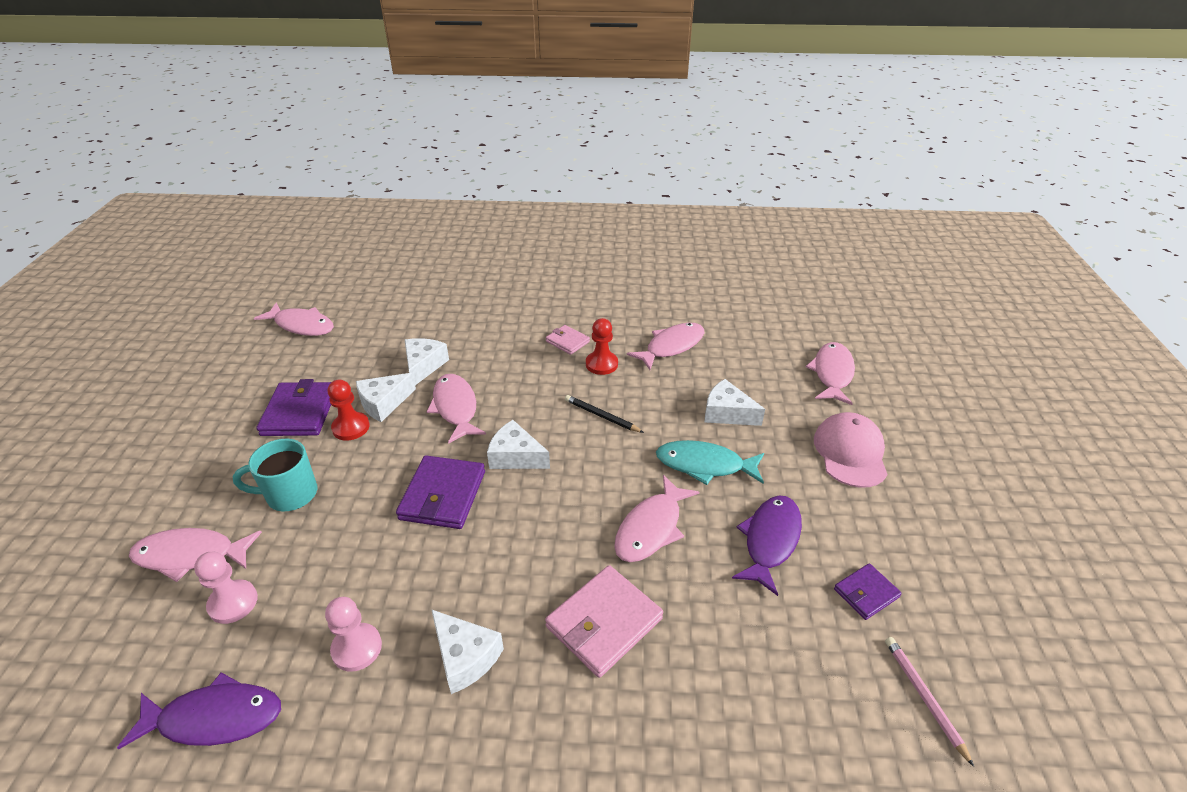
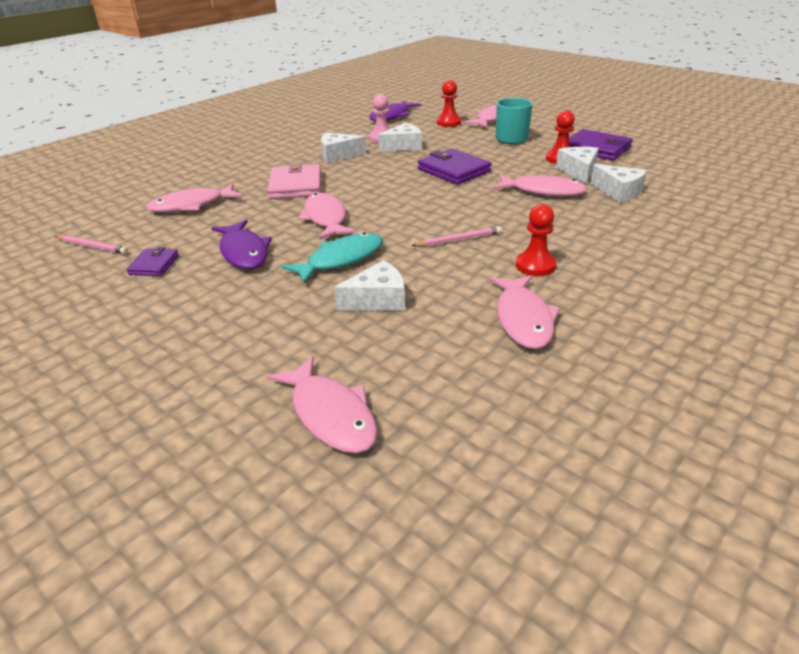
camera: 130 degrees right, 5 degrees down
(233, 603) = (448, 123): pink pawn -> red pawn
(302, 325) = (732, 162): pink fish -> pink fish (191, 205)
(516, 456) = (458, 197): white cheese -> white cheese (403, 146)
(567, 341) = (597, 261): pink wallet -> none
(601, 416) = (459, 240): black pencil -> pink pencil
(850, 452) = (232, 339): pink cap -> none

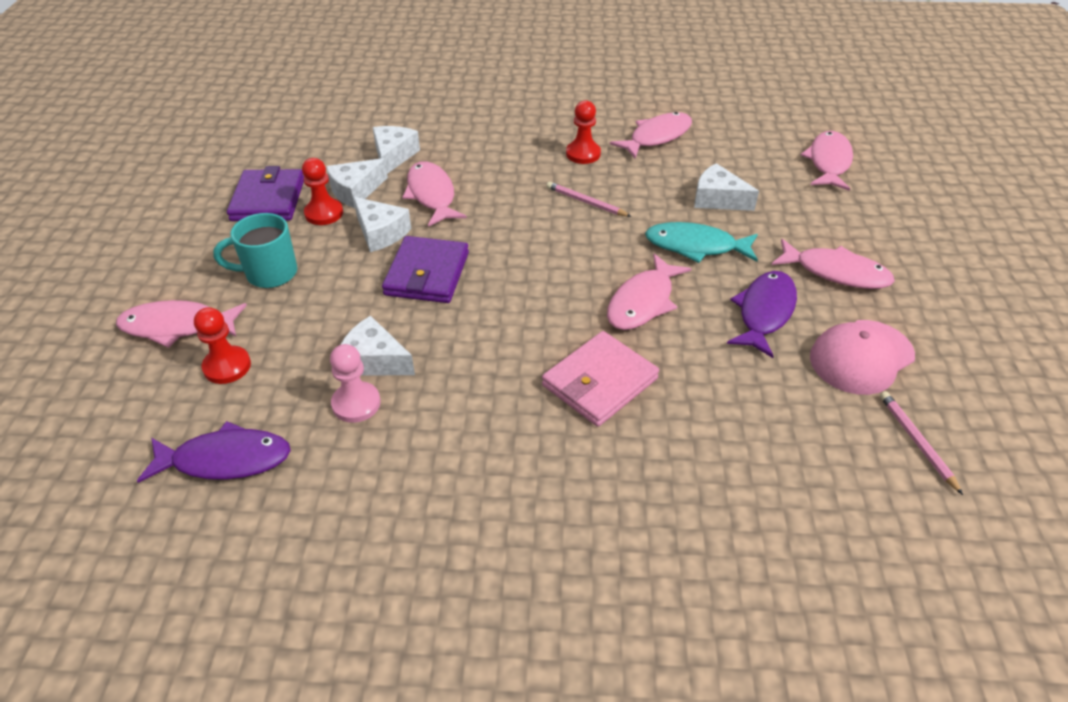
camera: 130 degrees left, 10 degrees up
(154, 265) = (861, 357): purple wallet -> pink cap
(191, 205) = (752, 441): pink fish -> pink fish (836, 272)
(338, 155) = (464, 410): white cheese -> white cheese (380, 233)

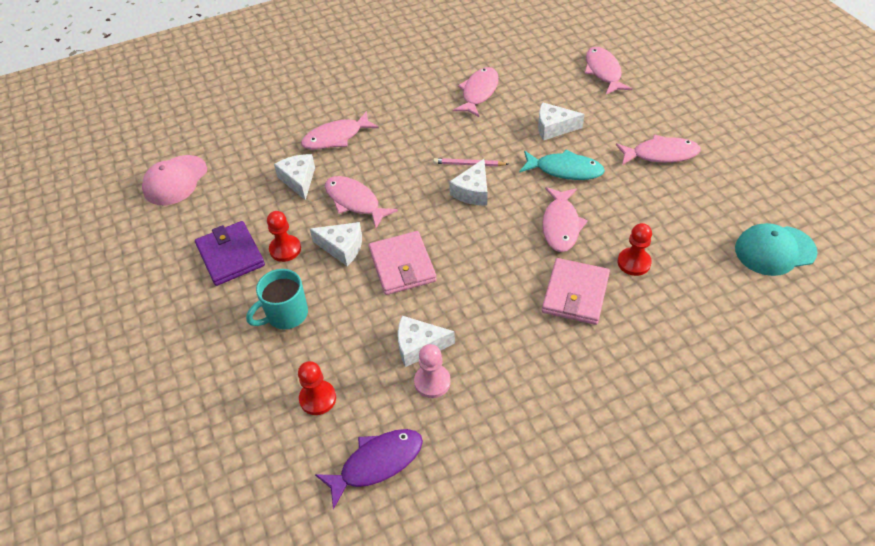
camera: 25 degrees left, 5 degrees up
(177, 326) = (252, 386): pink fish -> pink fish (336, 137)
(355, 191) = (294, 221): white cheese -> white cheese (473, 191)
(427, 274) = (402, 265): purple wallet -> pink wallet
(583, 154) = (438, 126): red pawn -> red pawn (634, 263)
(696, 246) = (565, 170): turquoise fish -> turquoise fish turned 150 degrees counterclockwise
(764, 312) = (638, 201): purple fish -> none
(861, 357) = (712, 208): pink cap -> pink cap (175, 180)
(916, 442) = (774, 250): pink pencil -> turquoise cap

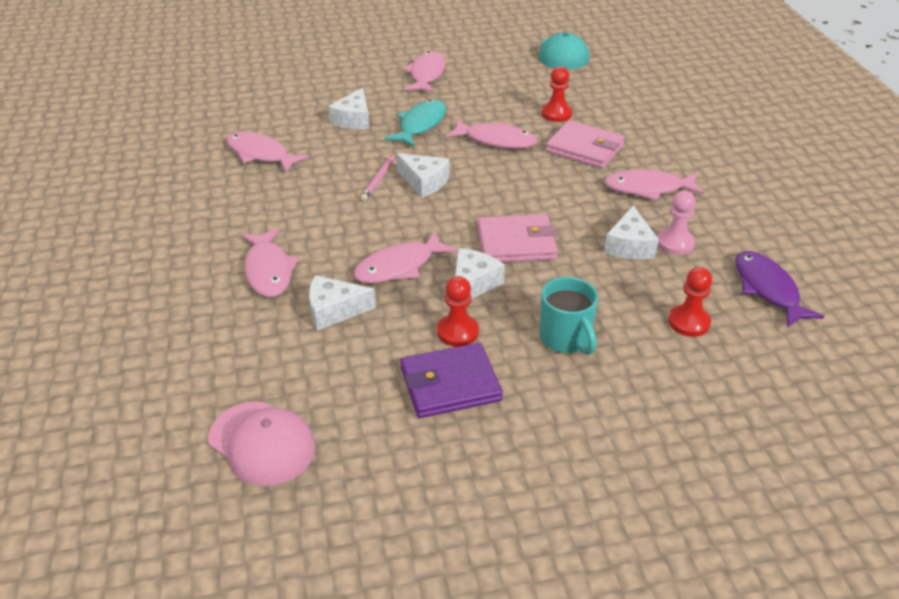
camera: 80 degrees left, 10 degrees down
(603, 72) = (285, 78): pink fish -> pink fish (648, 188)

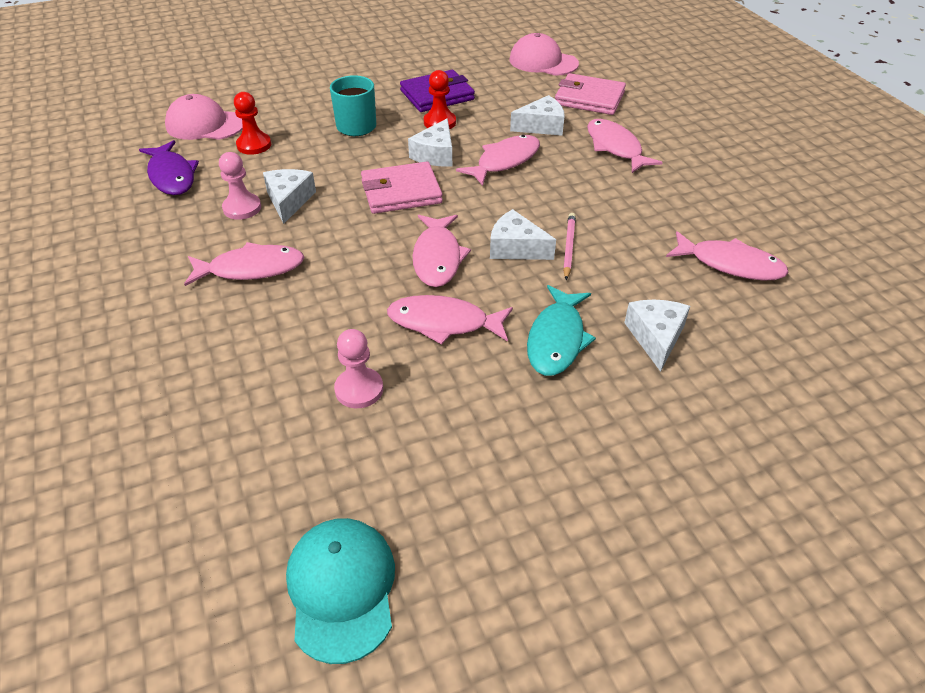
camera: 170 degrees right, 5 degrees up
(426, 74) = (597, 467): pink fish -> pink fish (437, 258)
(556, 114) = (359, 389): red pawn -> pink pawn
(584, 148) = (321, 323): pink wallet -> pink wallet (589, 98)
(766, 365) = (205, 124): none -> pink cap

